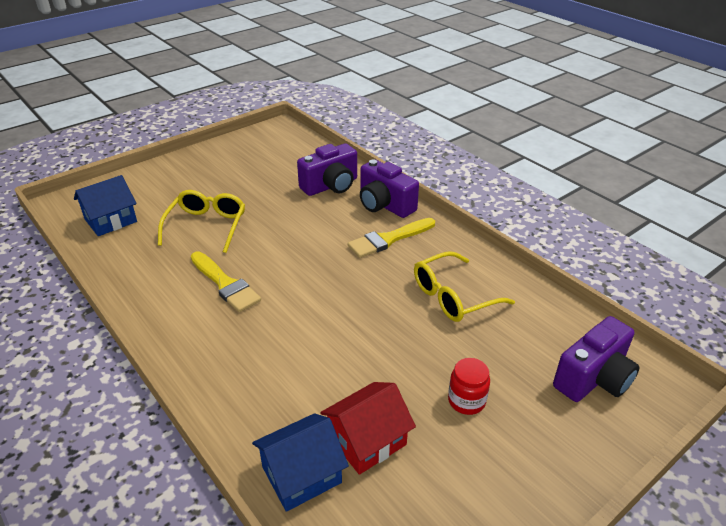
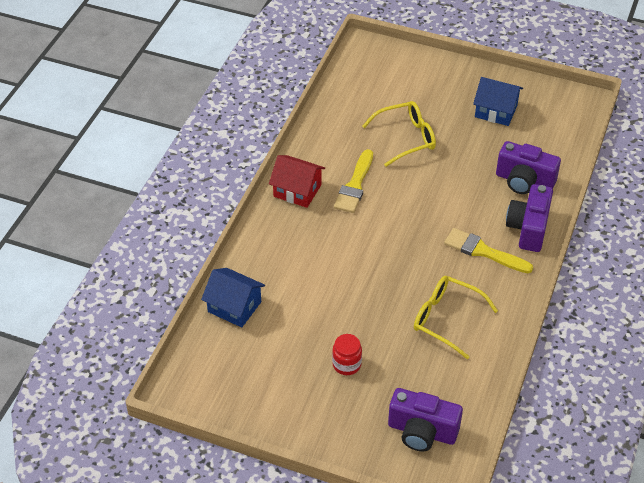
camera: 60 degrees right, 10 degrees up
(111, 220) = (367, 84): blue house -> blue house (496, 111)
(367, 440) = (279, 326): red house -> red house (297, 191)

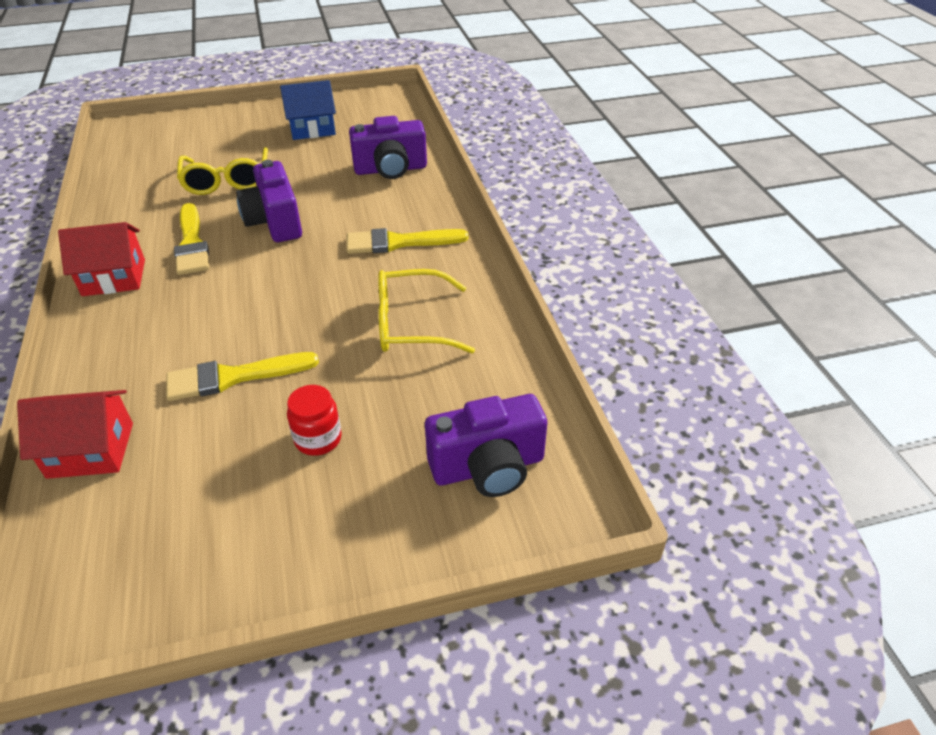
camera: 35 degrees left, 5 degrees down
(234, 307) = (90, 450): blue house -> red house
(325, 300) = (233, 377): none -> yellow brush
(406, 138) = (227, 181): yellow glasses -> yellow glasses turned 135 degrees clockwise
(528, 228) = (430, 204): purple camera -> purple camera (275, 222)

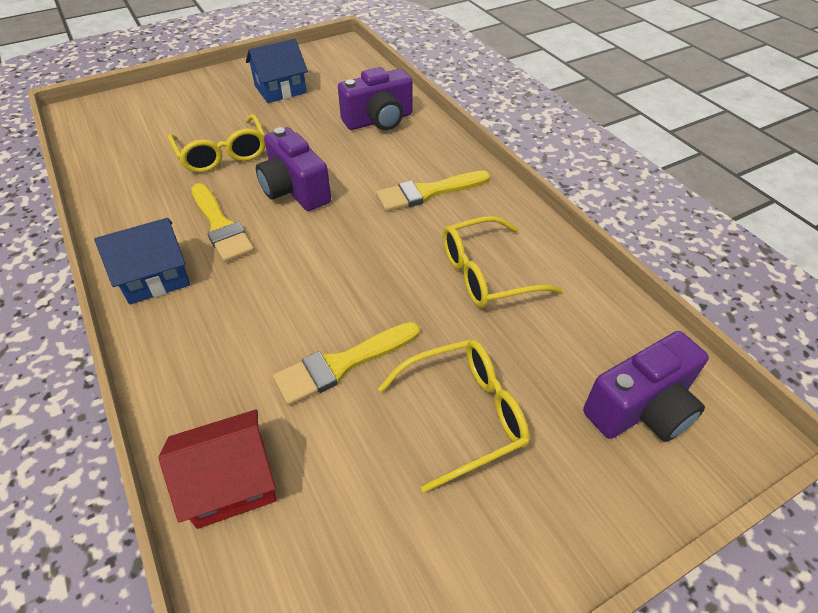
camera: 15 degrees left, 5 degrees up
(114, 277) = (155, 277): red house -> blue house
(318, 439) = (464, 414): red jar -> yellow glasses

